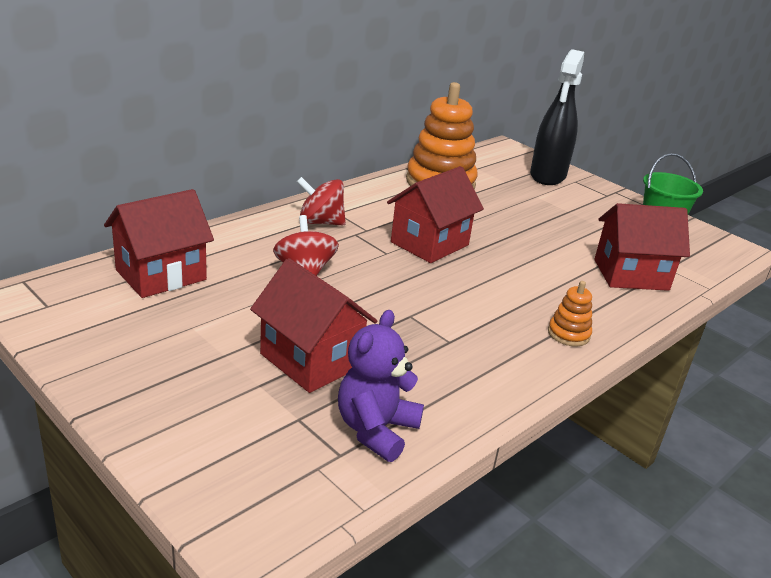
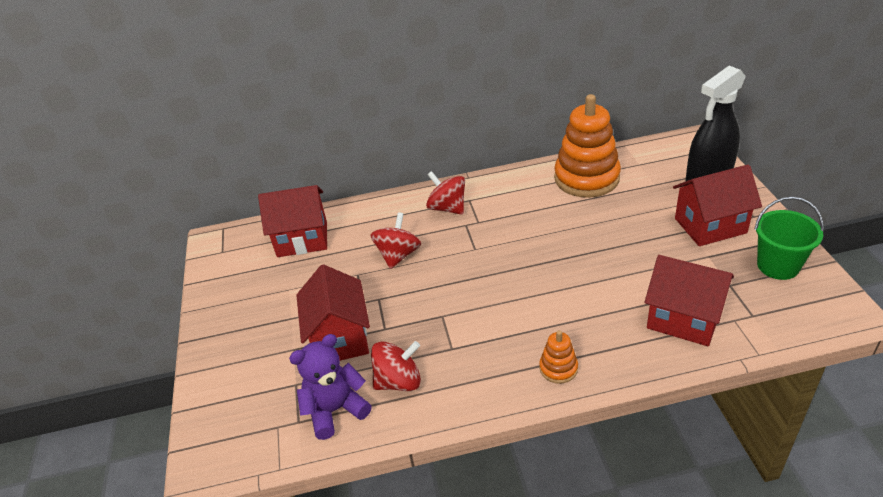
camera: 40 degrees right, 10 degrees up
(422, 384) = (399, 381): none -> red spinning top
(429, 244) = (519, 246): red house -> red house (710, 226)

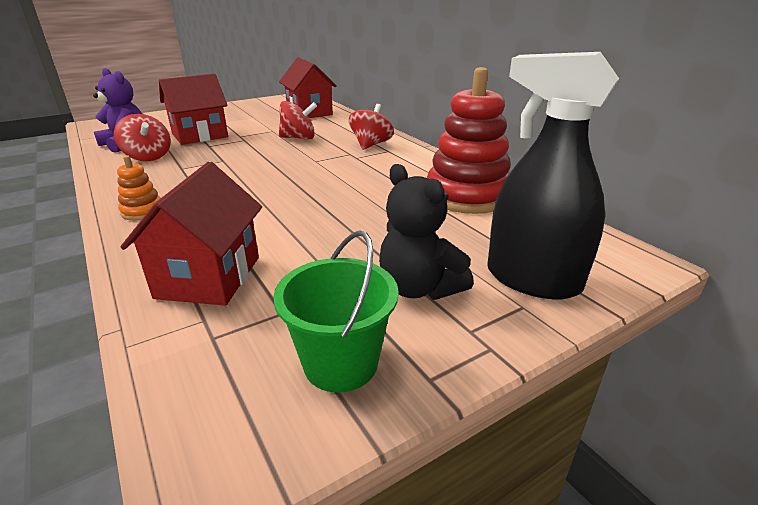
camera: 65 degrees right, 10 degrees down
(586, 178) = (467, 196): orange stacking toy -> red stacking toy
(710, 226) = (419, 288): red house -> black teddy bear

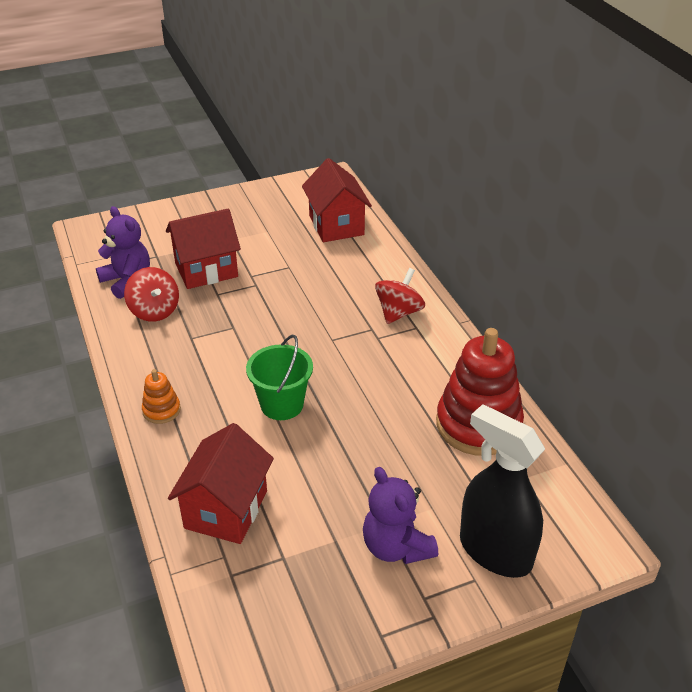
camera: 10 degrees right, 10 degrees up
(298, 138) = (318, 288): red spinning top -> none
(340, 363) = (321, 613): green bucket -> green bucket (282, 404)
(419, 288) = (396, 547): black teddy bear -> purple teddy bear

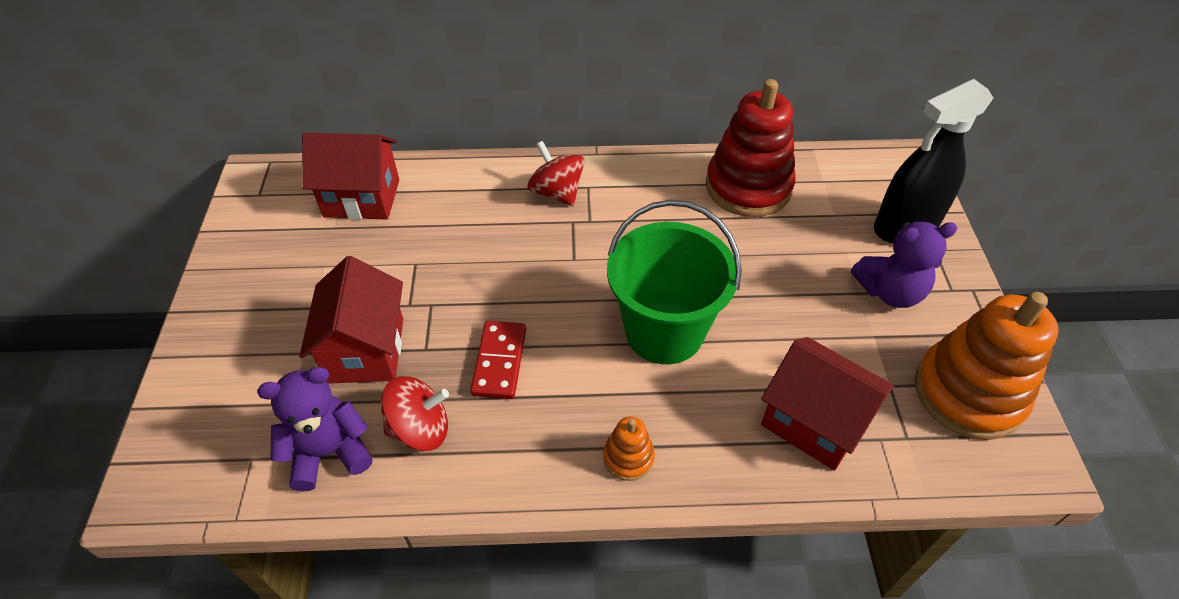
camera: 70 degrees left, 10 degrees up
(220, 329) = (499, 361): none -> red domino
(282, 404) = (664, 331): green bucket -> green bucket, size x1.53
(296, 618) = (968, 393): none -> orange stacking toy

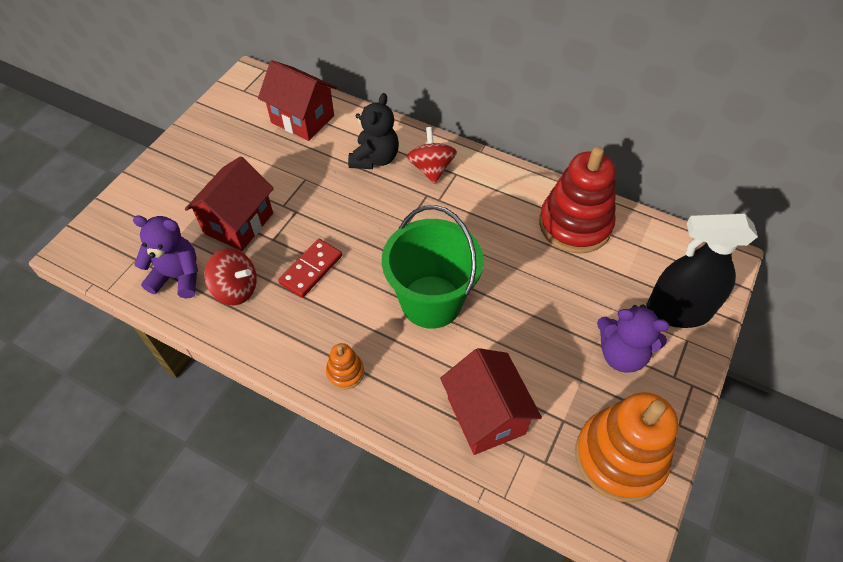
camera: 30 degrees right, 5 degrees up
(484, 207) = (375, 159): none -> black teddy bear

